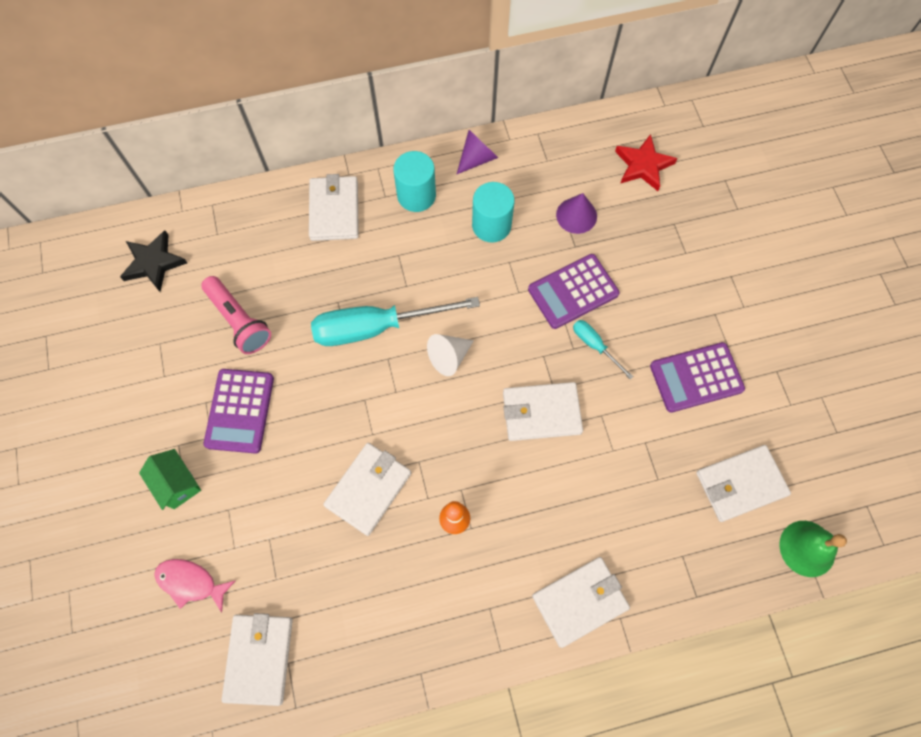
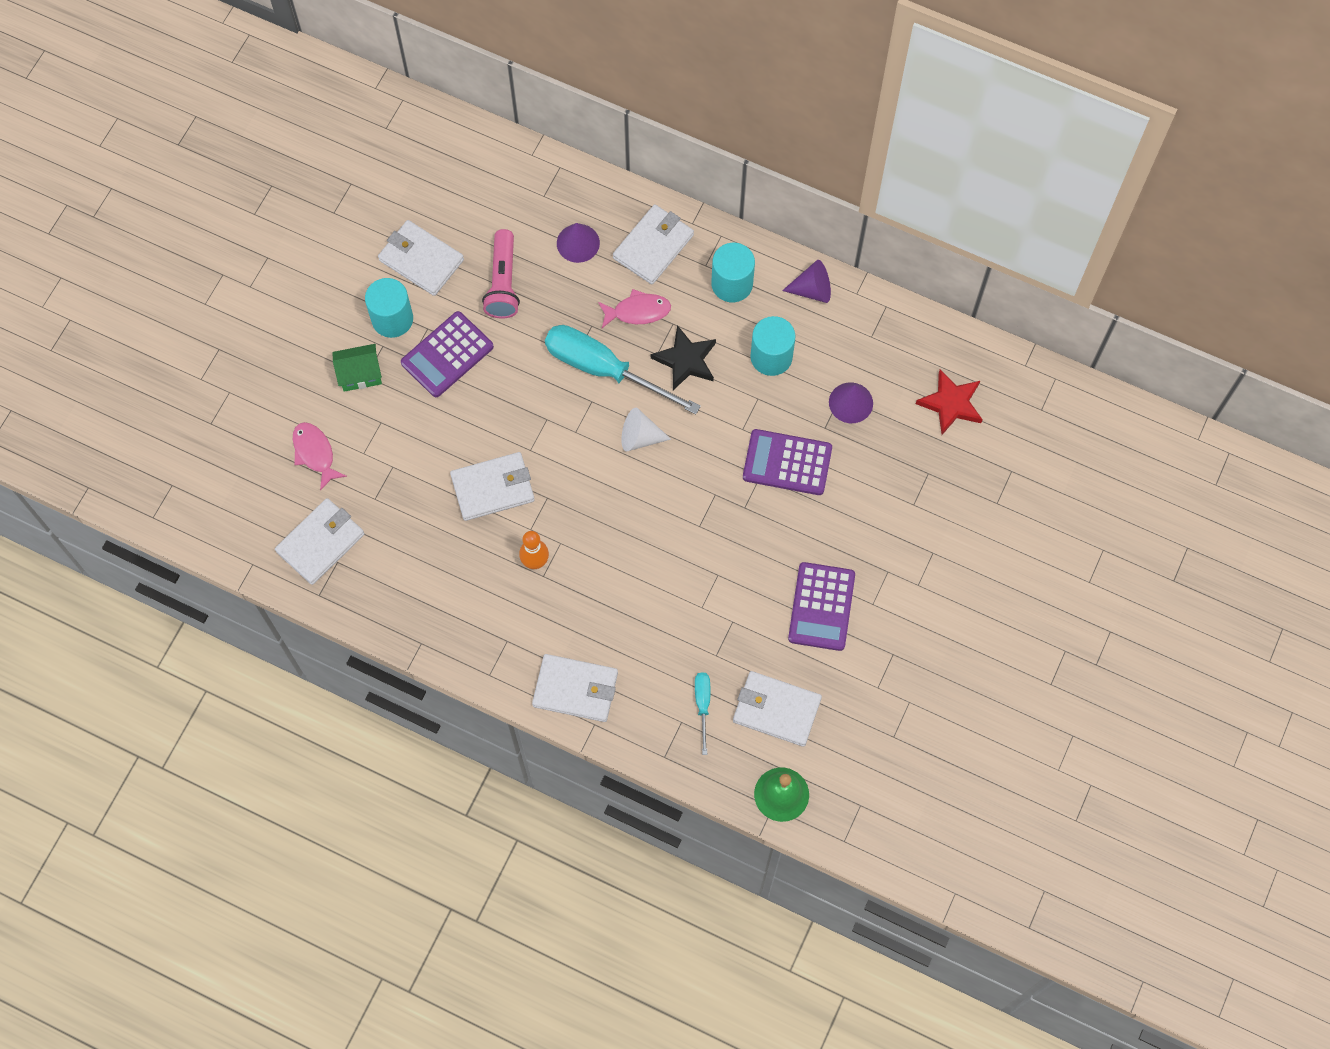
camera: 40 degrees right, 0 degrees up
(154, 263) = (475, 184): black star -> black star (685, 360)
(169, 417) = (392, 319): none -> turquoise cylinder
(177, 483) = (360, 374): green house -> green house turned 75 degrees clockwise
(274, 249) = (578, 243): none -> purple cone
(364, 265) = (638, 311): none -> pink fish
(541, 412) = (672, 535): white wallet -> white wallet (421, 260)
(595, 345) = (763, 518): turquoise screwdriver -> turquoise screwdriver (703, 705)
(696, 377) = (821, 607): purple calculator -> purple calculator turned 105 degrees counterclockwise

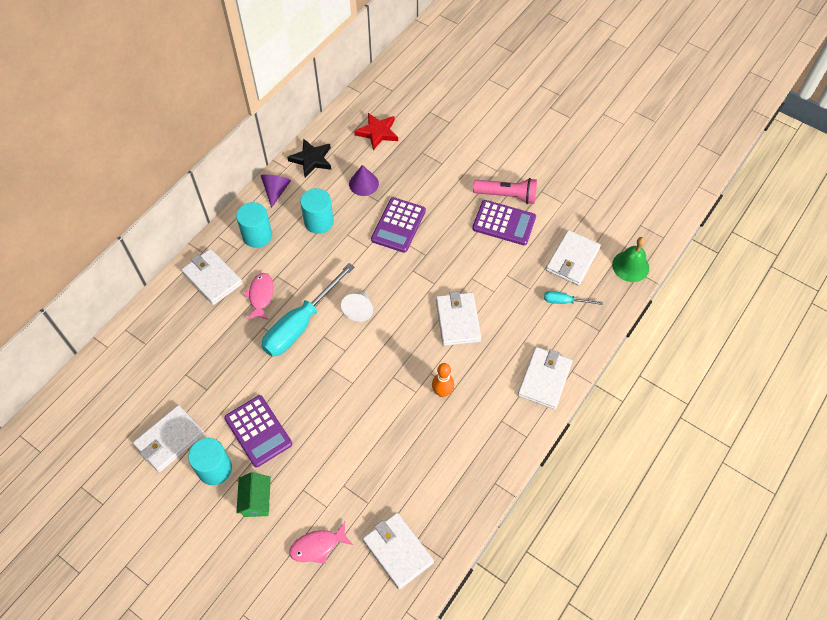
camera: 80 degrees left, 10 degrees down
(493, 488) = (377, 413): white wallet -> white wallet (458, 320)
(503, 282) = (209, 382): pink flashlight -> pink flashlight (507, 195)
(578, 243) = (193, 326): purple cone -> none
(685, 360) = (307, 272): black star -> black star (311, 159)

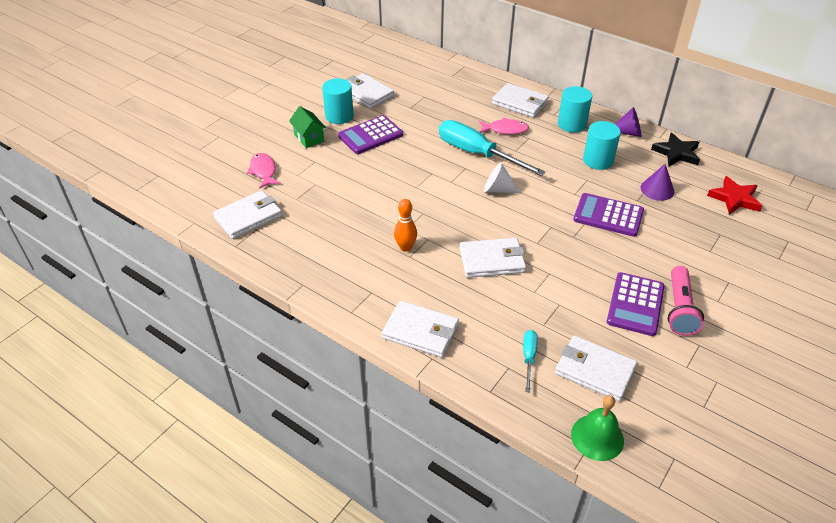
camera: 90 degrees right, 15 degrees down
(212, 278) = (520, 103): white wallet -> white wallet turned 75 degrees clockwise
(257, 500) = (309, 138): green house -> green house turned 60 degrees clockwise

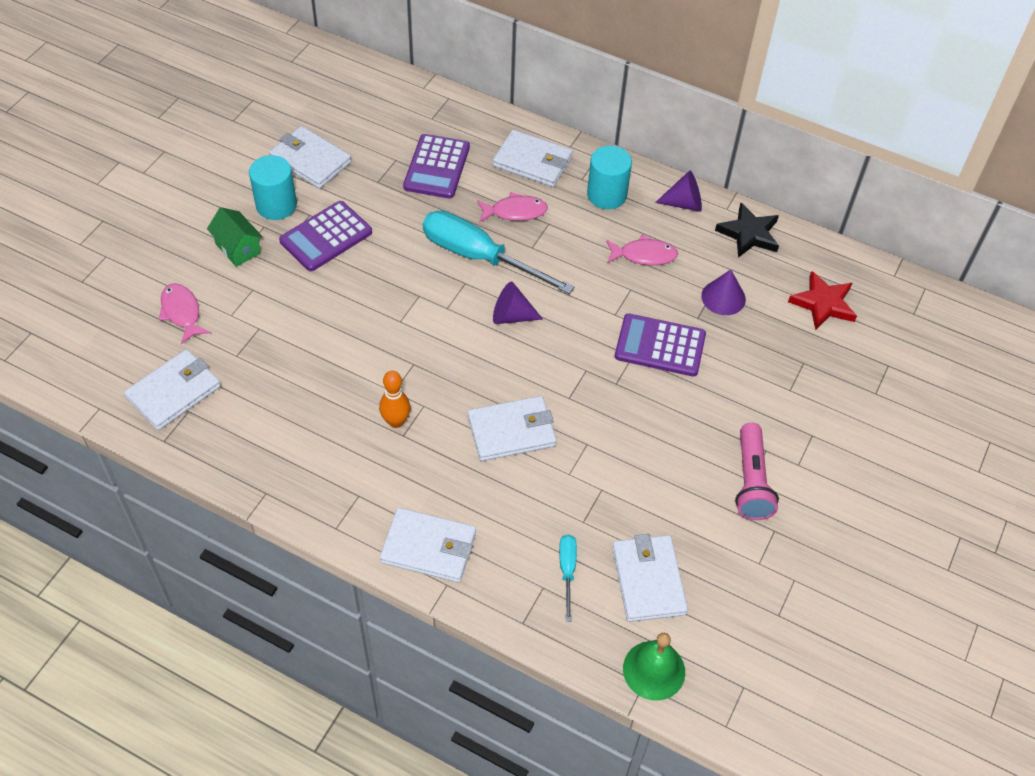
camera: 10 degrees left, 10 degrees up
(498, 189) = (511, 316): white cone -> purple cone
(594, 370) = (648, 580): white wallet -> white wallet turned 60 degrees clockwise
(598, 160) = (644, 255): turquoise cylinder -> pink fish
(635, 304) = (696, 480): purple calculator -> purple calculator (436, 167)

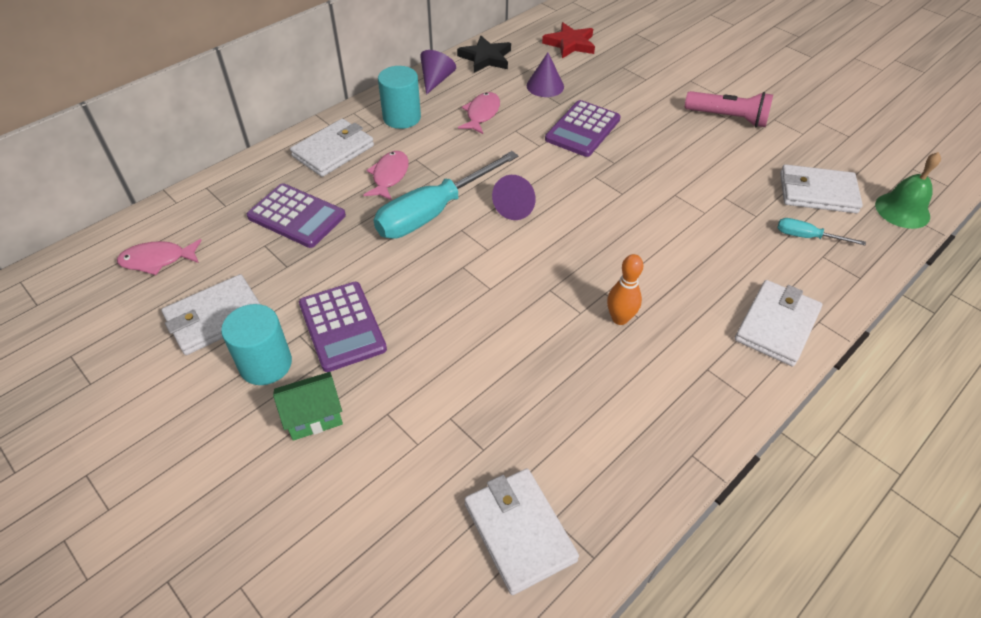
camera: 70 degrees left, 5 degrees down
(182, 312) = (390, 500): pink fish -> pink fish (157, 260)
(511, 431) = (651, 237): white wallet -> none

